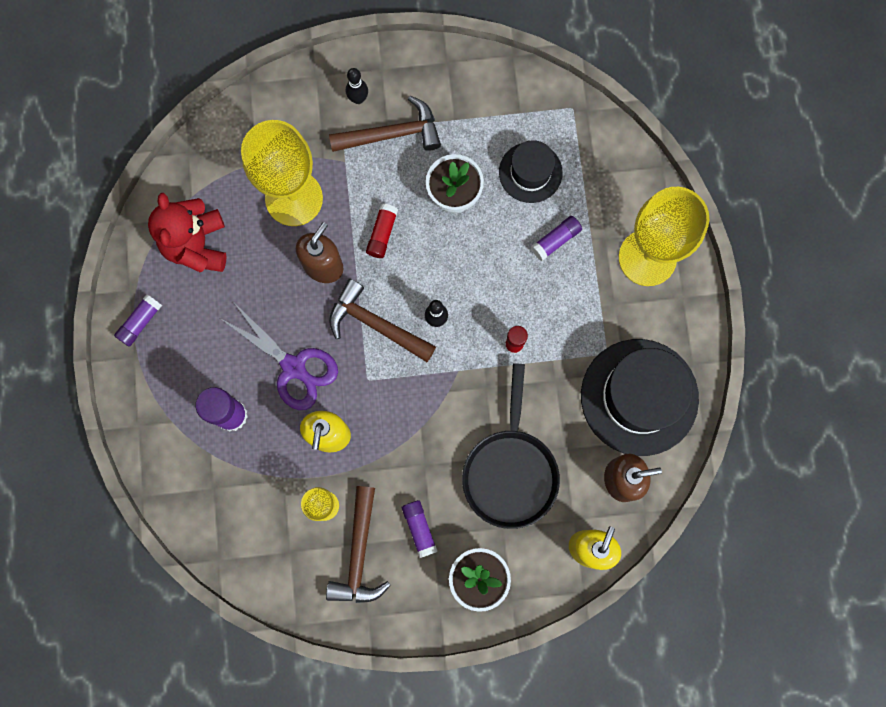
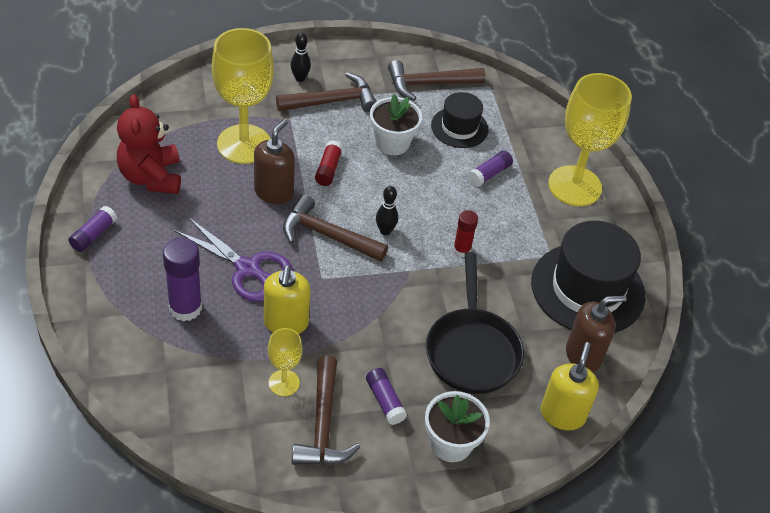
camera: 10 degrees left, 30 degrees down
(503, 106) = (429, 84): none -> brown hammer

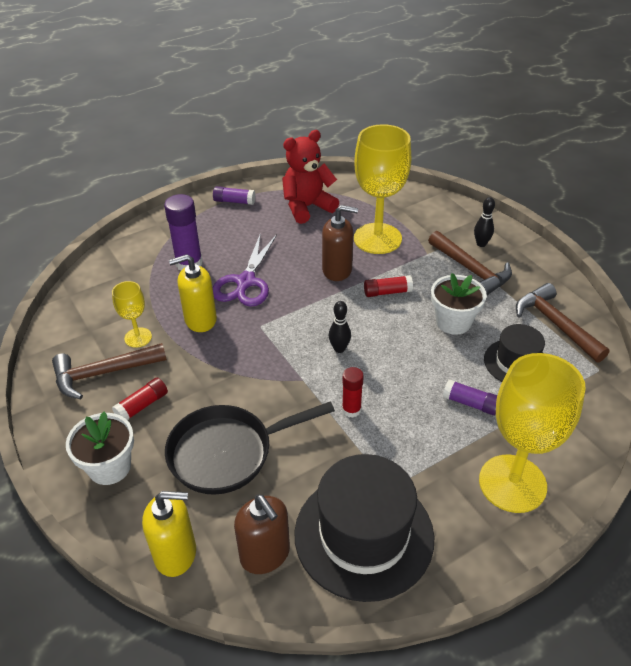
camera: 75 degrees right, 5 degrees down
(327, 235) = (310, 314): brown hammer -> none
(385, 401) = (142, 405): purple glue stick -> red glue stick

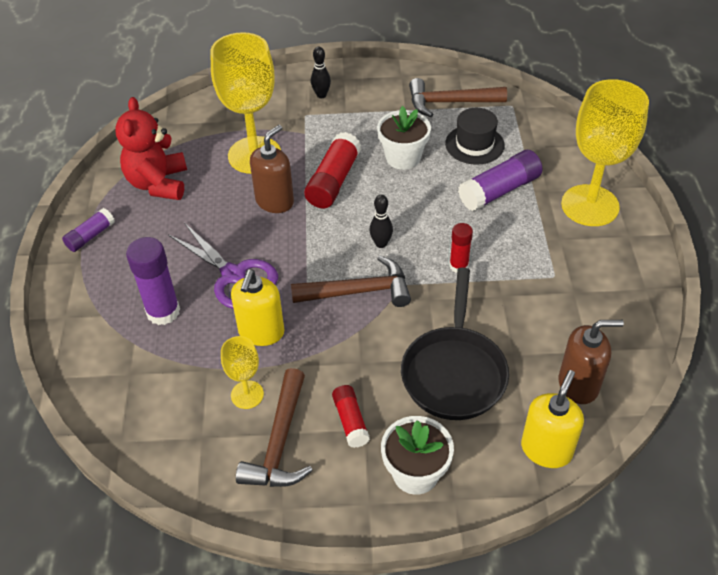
camera: 60 degrees left, 5 degrees up
(364, 535) = (591, 313): black hat -> none
(387, 292) = (333, 181): red glue stick -> red glue stick, size x1.69
(470, 403) = (499, 190): purple glue stick -> purple glue stick, size x1.69
(471, 270) = (349, 117): brown hammer -> brown hammer (359, 291)

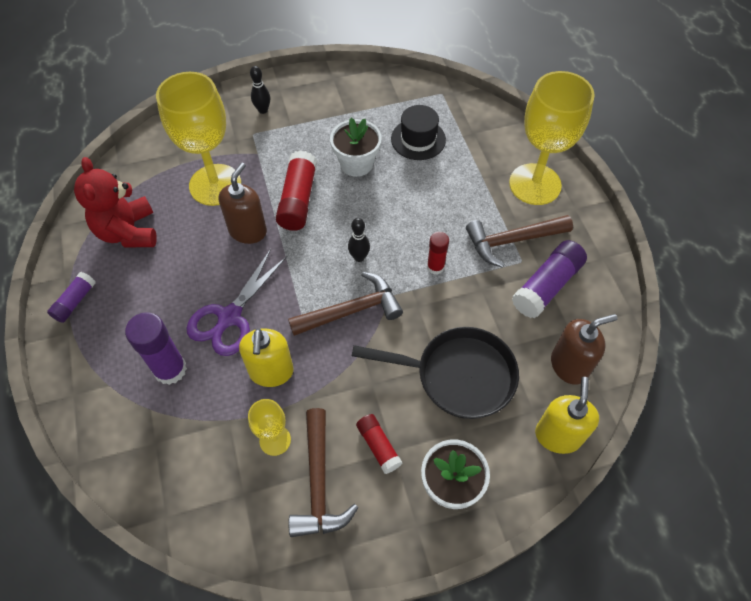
camera: 15 degrees left, 10 degrees up
(234, 276) = (229, 317): purple scissors -> purple scissors turned 90 degrees clockwise
(449, 102) = (384, 99): brown hammer -> brown hammer (512, 241)
(454, 372) = (458, 376): black pan -> black pan turned 75 degrees counterclockwise
(499, 190) = (452, 183): purple glue stick -> purple glue stick (546, 286)

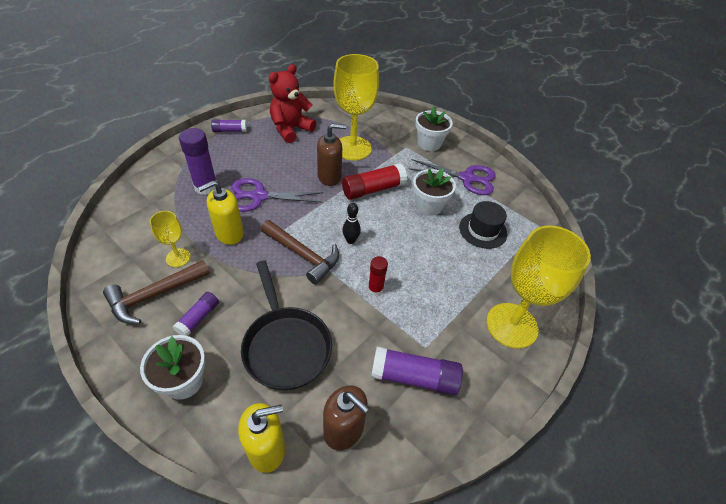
camera: 55 degrees right, 10 degrees down
(263, 110) = (429, 143): black bowling pin -> white flower pot
(341, 109) = (467, 178): none -> purple scissors
(378, 446) = (198, 318): red glue stick -> purple glue stick
(512, 241) = (440, 331): brown hammer -> none

